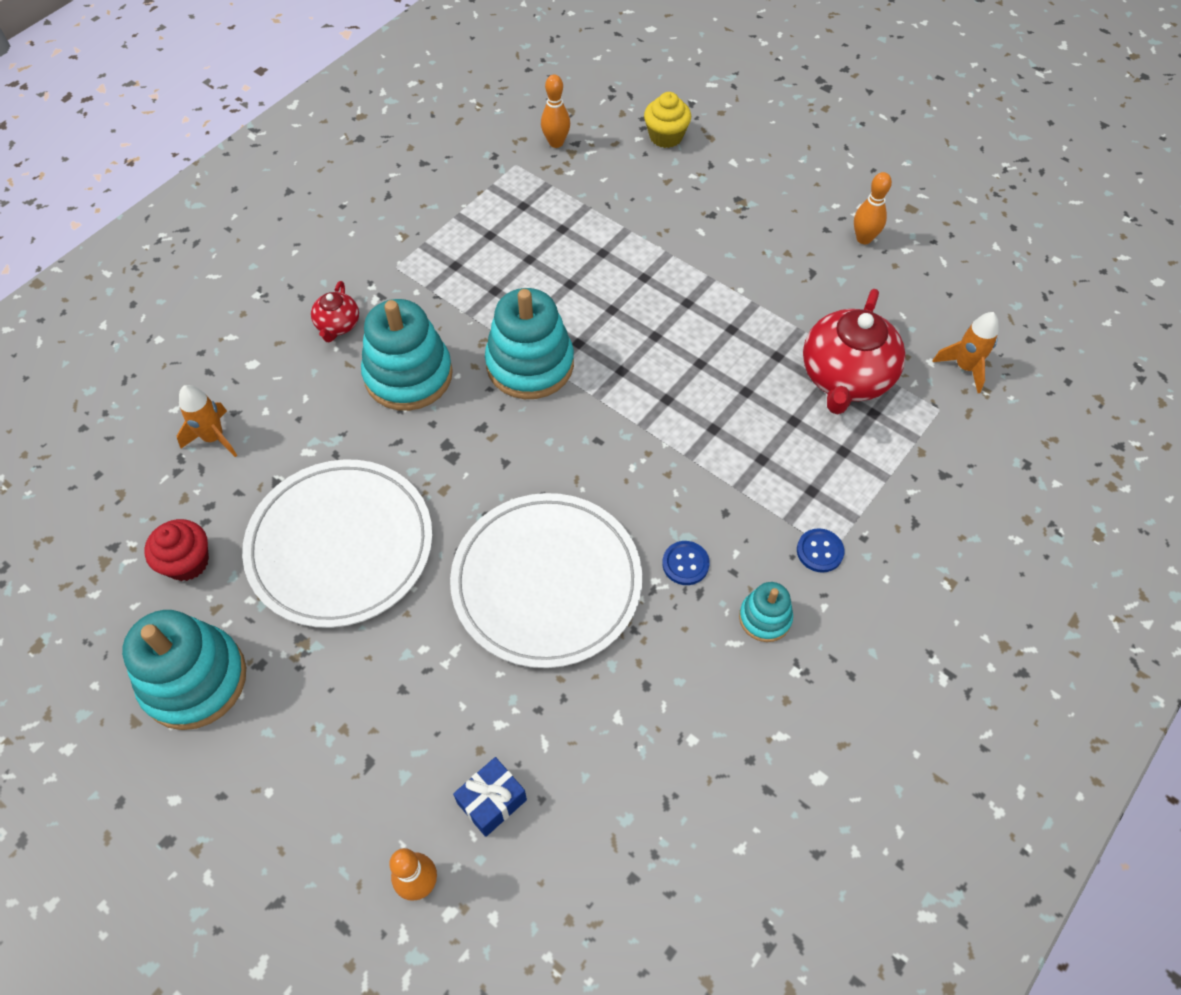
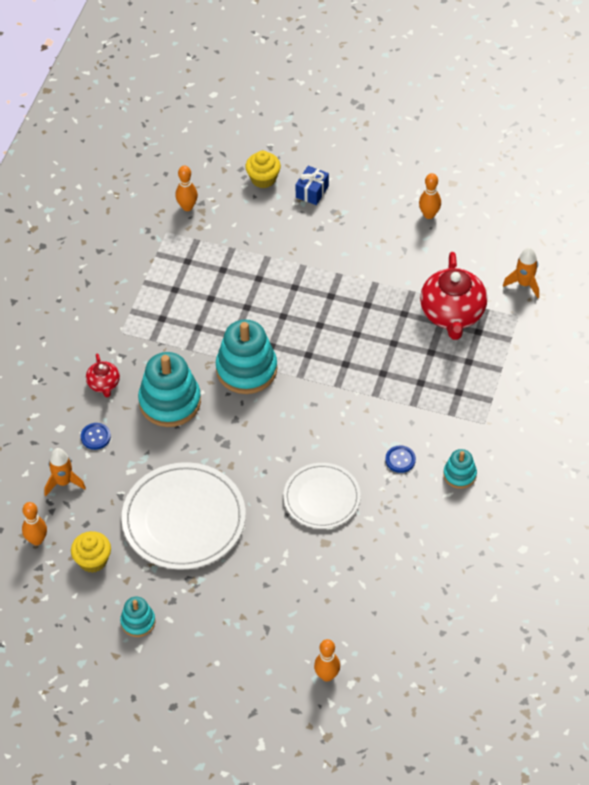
camera: 20 degrees left, 5 degrees down
(133, 506) = (36, 540): none -> orange bowling pin
(187, 562) = (93, 560): red cupcake -> yellow cupcake
(194, 680) = (138, 622): turquoise stacking toy -> turquoise stacking toy, size x0.52
(492, 801) = (347, 623): blue gift -> blue gift (312, 191)
(546, 582) = (322, 498): white plate -> white plate, size x0.63
(819, 551) = (477, 426): blue button -> blue button (95, 437)

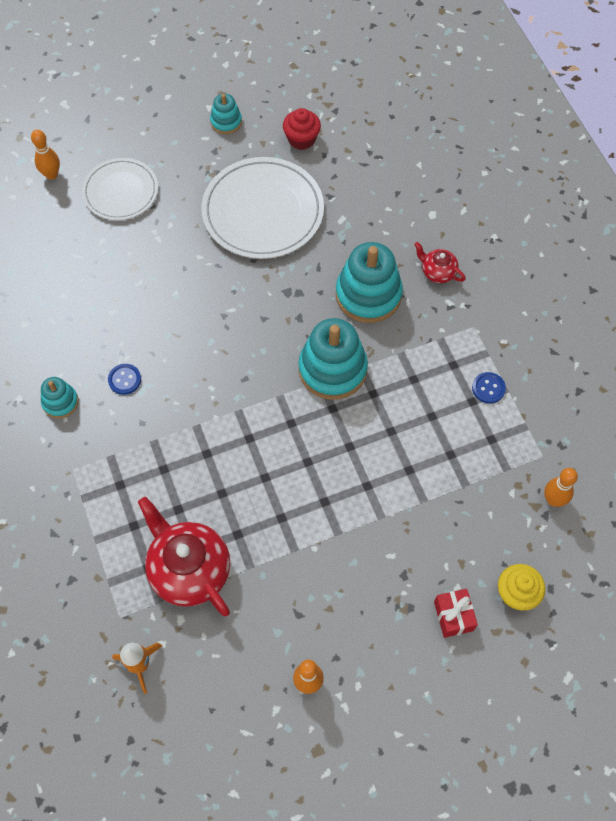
camera: 140 degrees right, 10 degrees up
(36, 540) = (357, 126): orange bowling pin -> none
(63, 482) = (383, 177): orange rocket -> none
(93, 560) = (301, 139): yellow cupcake -> red cupcake
(95, 437) = (397, 226): blue button -> blue button (488, 388)
(312, 191) = (453, 616): blue gift -> red gift
(322, 498) = (166, 301): white plate -> white plate (120, 191)

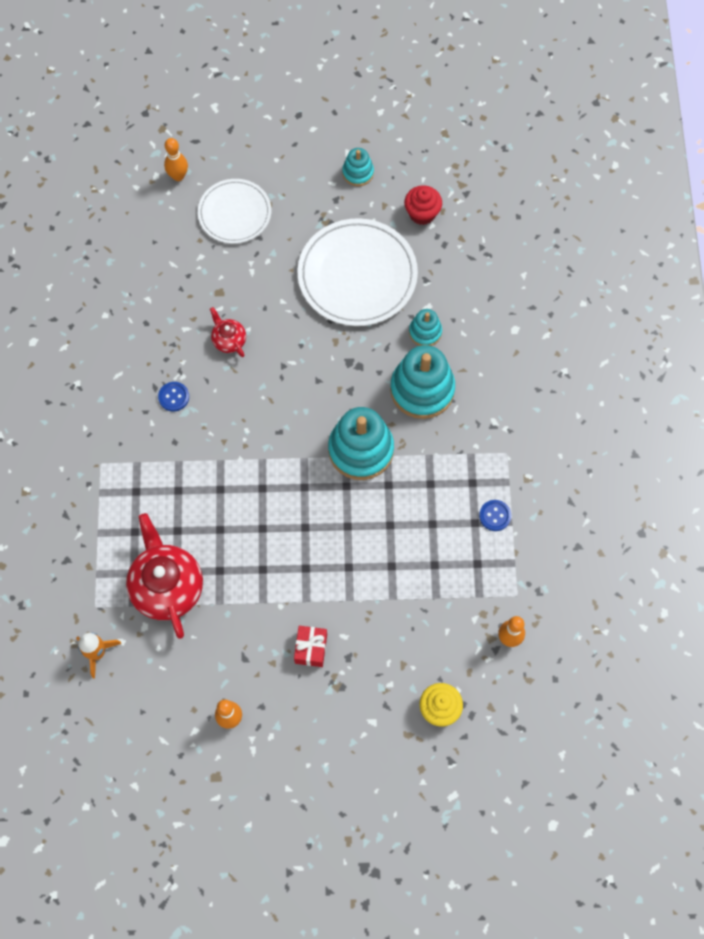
camera: 20 degrees right, 5 degrees up
(60, 402) = (111, 399): turquoise stacking toy -> turquoise stacking toy (425, 332)
(437, 272) = (495, 388): red teapot -> red teapot (228, 340)
(453, 616) = (376, 708): red gift -> red gift (311, 649)

